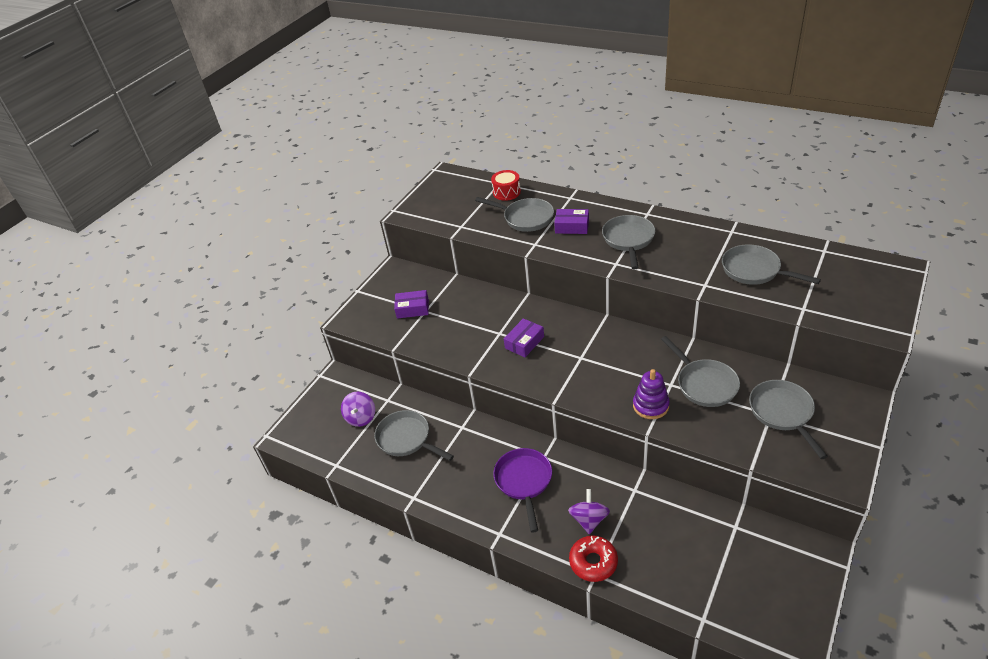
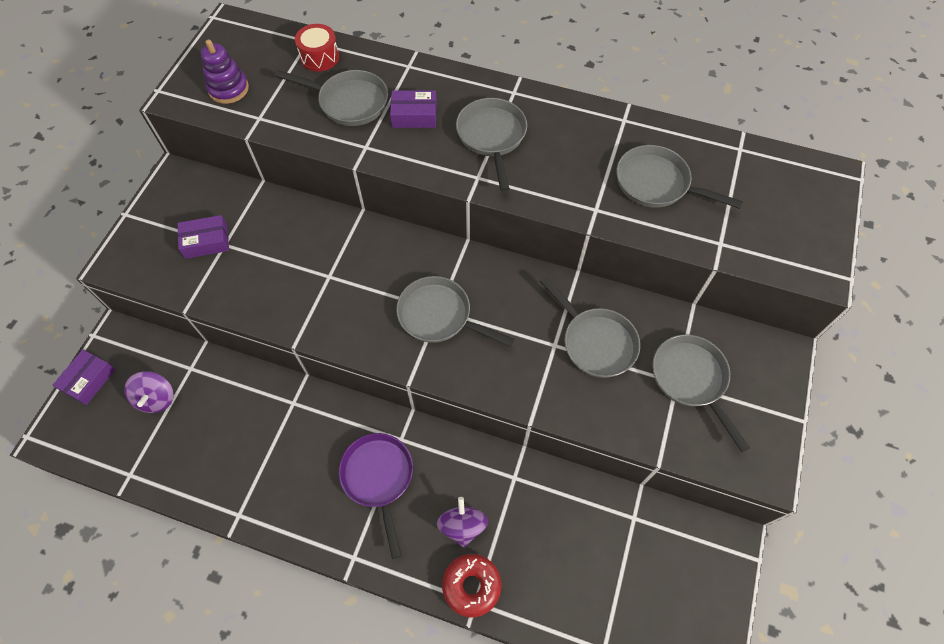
camera: 15 degrees left, 20 degrees up
(406, 439) = (221, 426): grey pan -> grey pan (439, 316)
(524, 342) = (363, 289): purple box -> purple box (89, 380)
(650, 405) = (532, 379): purple stacking toy -> purple stacking toy (228, 89)

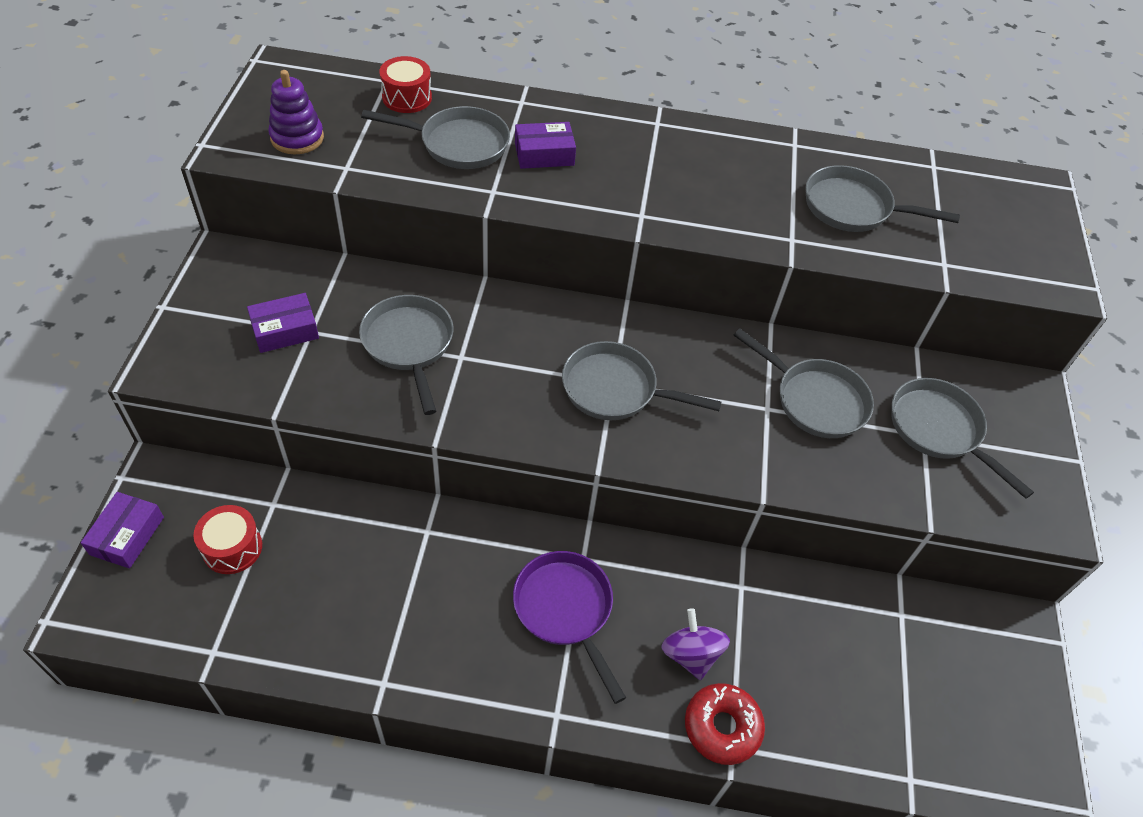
camera: 15 degrees left, 10 degrees down
(156, 398) = (232, 548): purple spinning top -> red drum
(492, 137) = (645, 171): grey pan -> grey pan (409, 345)

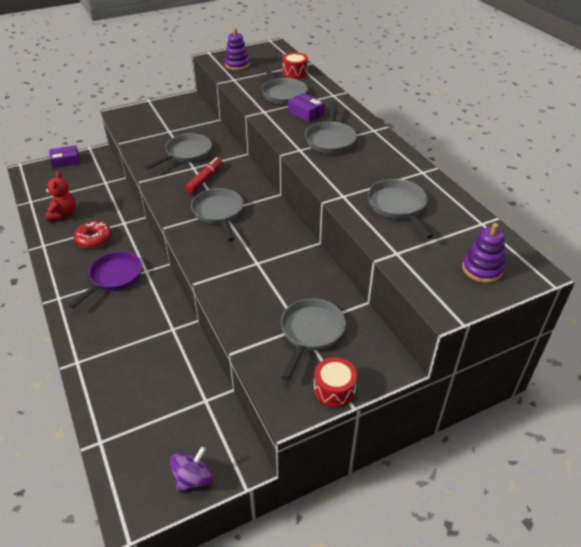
camera: 60 degrees right, 10 degrees down
(232, 548) = (78, 183): red drum -> red drum (334, 389)
(285, 330) = (164, 126): purple box -> none
(311, 612) = (63, 214): none -> red teddy bear
(509, 360) = (204, 179): none -> red marker
(691, 654) = (119, 327): purple spinning top -> purple spinning top (193, 478)
(722, 727) = (86, 354): red donut -> red donut (94, 239)
(815, 400) = (281, 277): grey pan -> grey pan (330, 140)
(1014, 218) = (482, 269): none -> purple stacking toy

